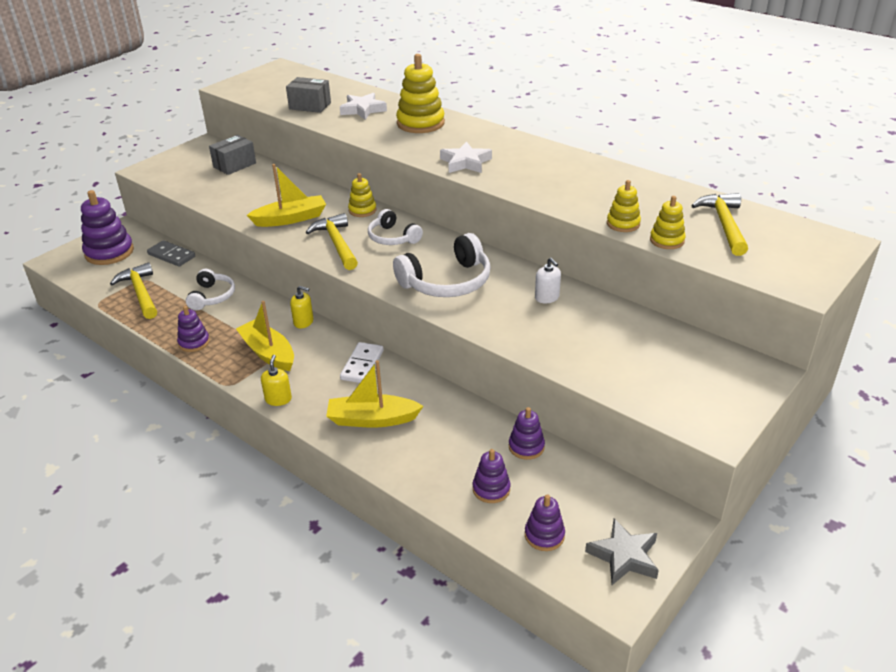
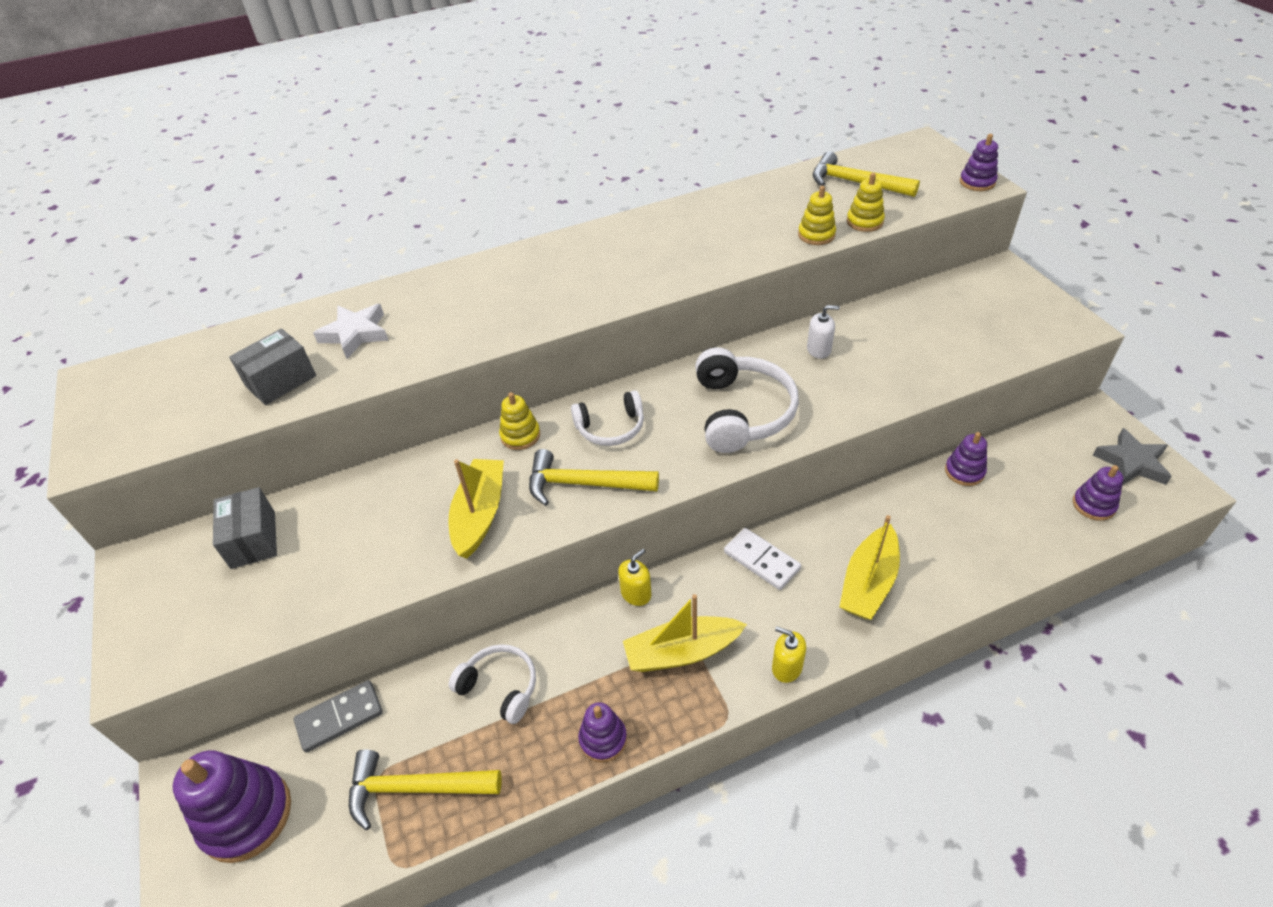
camera: 60 degrees left, 10 degrees up
(420, 123) = (453, 296): yellow stacking toy -> none
(465, 162) = (594, 292): white star -> none
(491, 489) = (1018, 520): purple stacking toy -> purple stacking toy (977, 182)

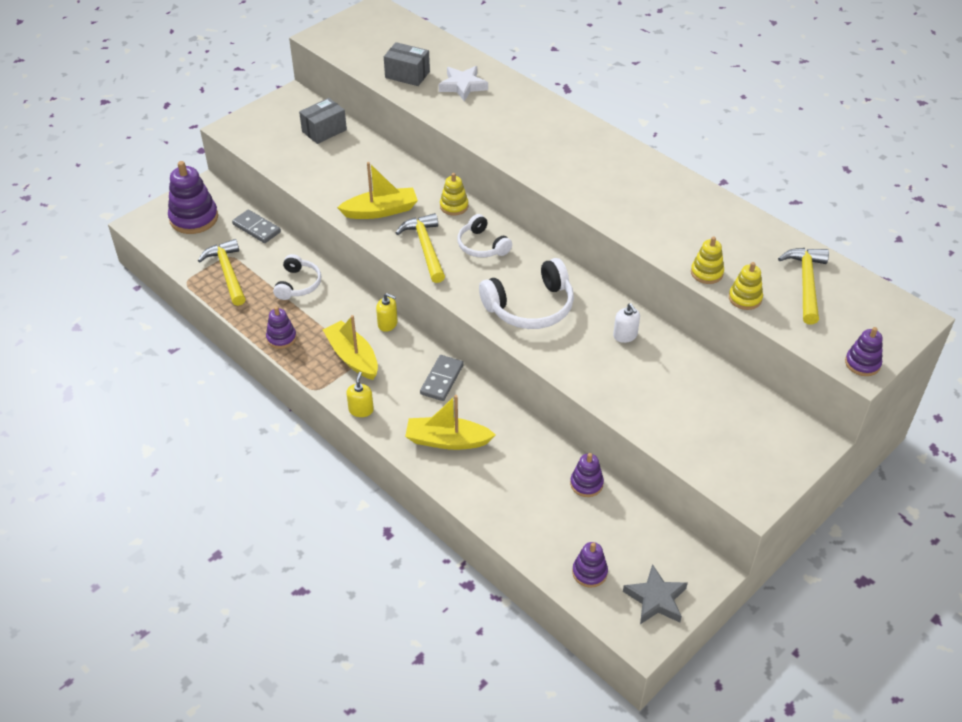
camera: 65 degrees right, 0 degrees up
(761, 560) = (441, 379): white domino -> grey domino

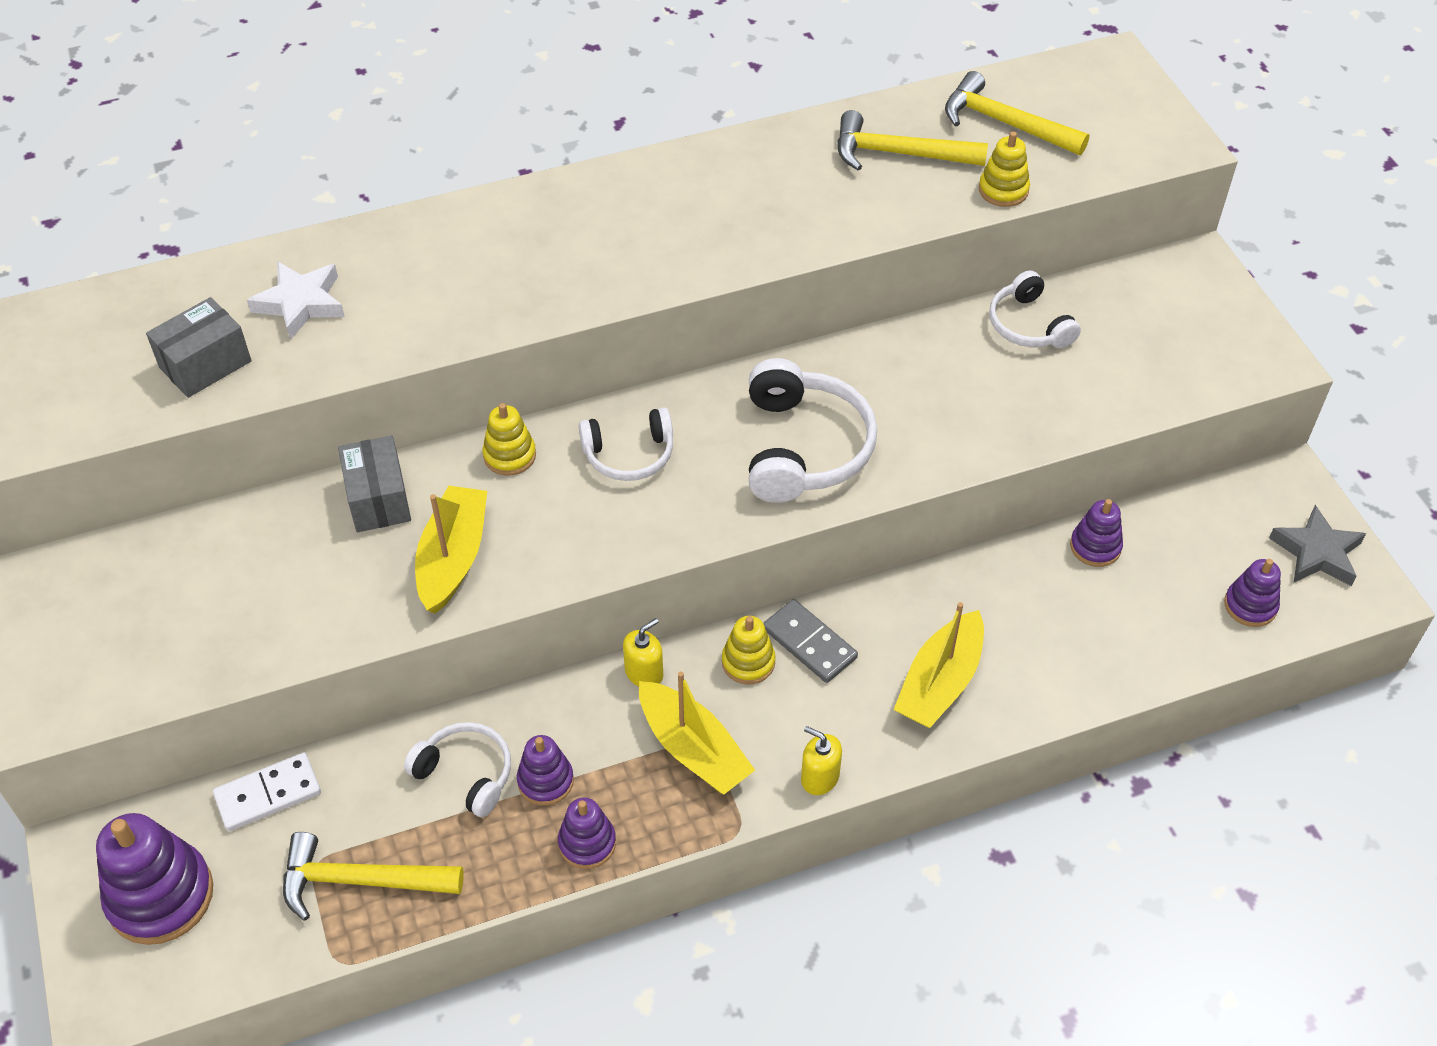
camera: 65 degrees left, 5 degrees up
(256, 228) = (268, 794): grey domino -> white domino
(324, 131) = (165, 568): grey box -> grey box (378, 499)
(352, 357) = (693, 749): yellow boat -> yellow boat turned 120 degrees counterclockwise
(425, 248) = (587, 529): yellow hammer -> yellow hammer (898, 154)
(625, 335) = (921, 365): white soap dispenser -> none
(693, 373) = (1028, 325): none -> white headphones
(706, 273) = (933, 205): yellow stacking toy -> yellow stacking toy (748, 662)
(862, 363) = (1173, 139): purple stacking toy -> purple stacking toy (545, 781)

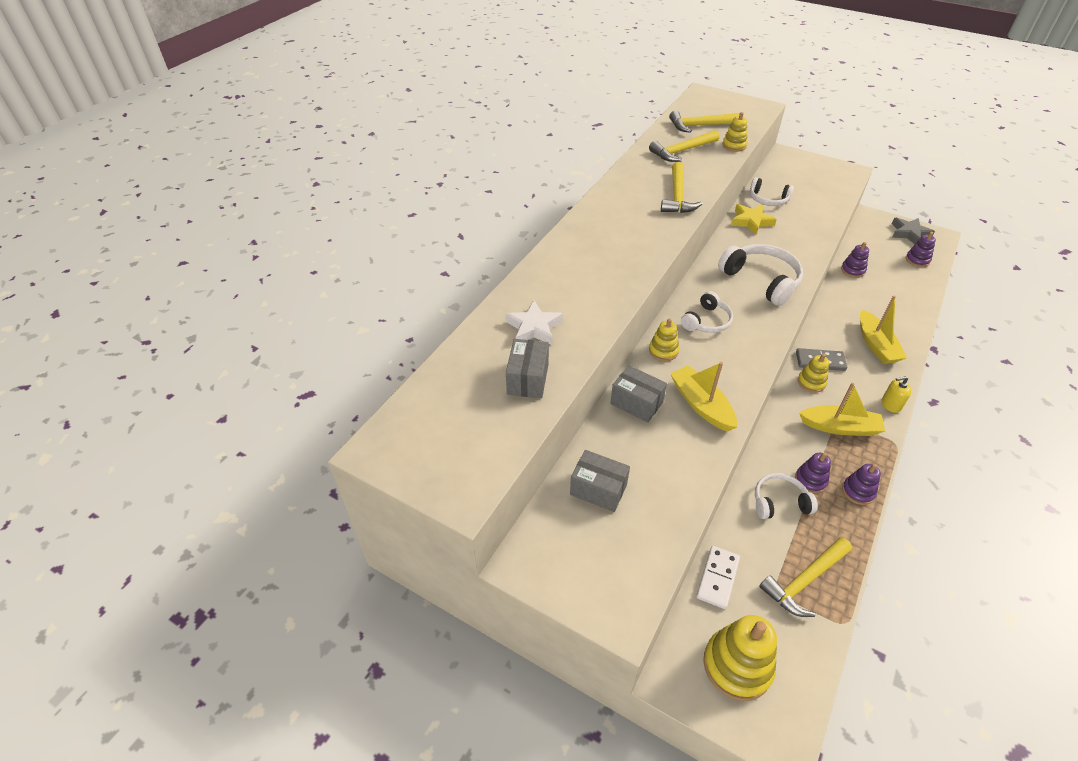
camera: 40 degrees left, 5 degrees down
(160, 896) = (737, 665): purple stacking toy -> yellow stacking toy
(194, 568) = (598, 489): none -> grey box
(644, 673) = (784, 412): yellow soap dispenser -> none
(769, 227) = (677, 196): none -> yellow hammer
(938, 346) = (751, 221): none -> yellow star

